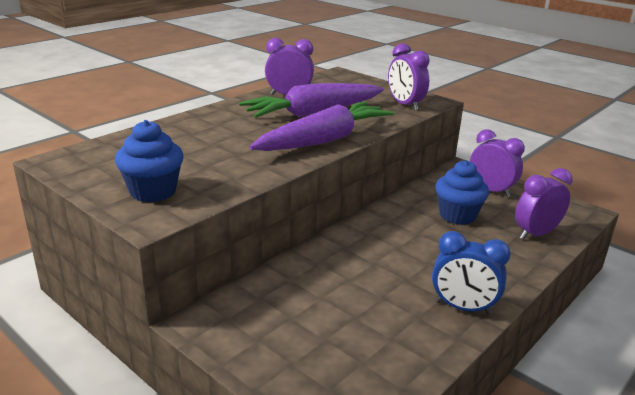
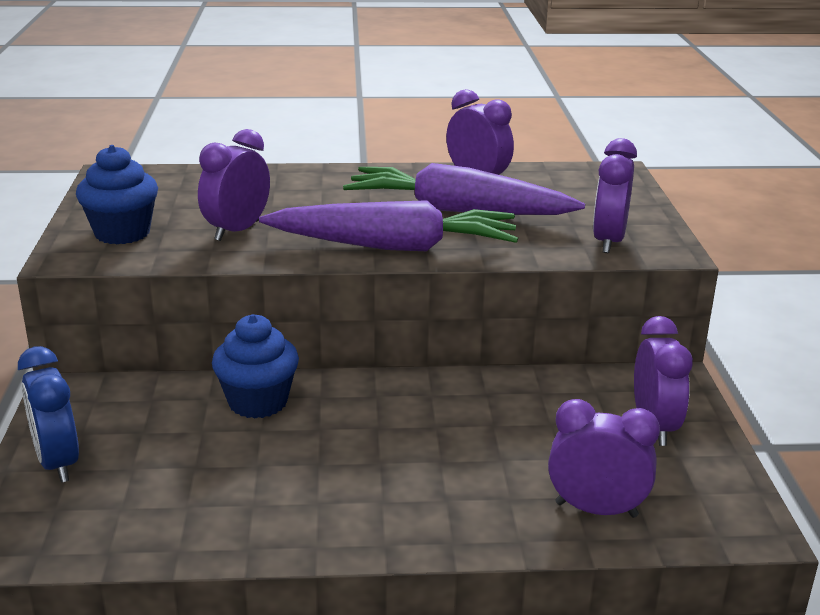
camera: 45 degrees right, 0 degrees up
(224, 163) = (237, 231): none -> purple clock
(457, 216) = (531, 432): blue cupcake -> blue cupcake (258, 402)
(463, 308) = (316, 526): blue clock -> blue clock (58, 463)

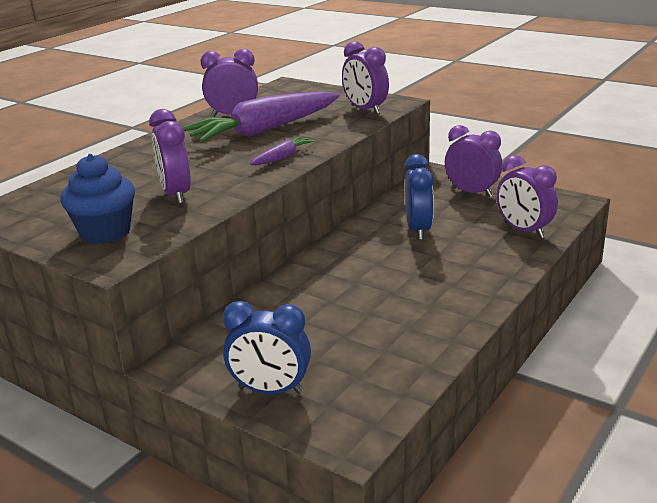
camera: 50 degrees left, 0 degrees up
(258, 402) = (298, 293): blue cupcake -> none
(394, 246) = (282, 157): purple carrot -> purple carrot, size x0.43
(493, 424) = (418, 230): none -> blue clock
(596, 510) = (524, 230): purple clock -> purple clock turned 90 degrees counterclockwise

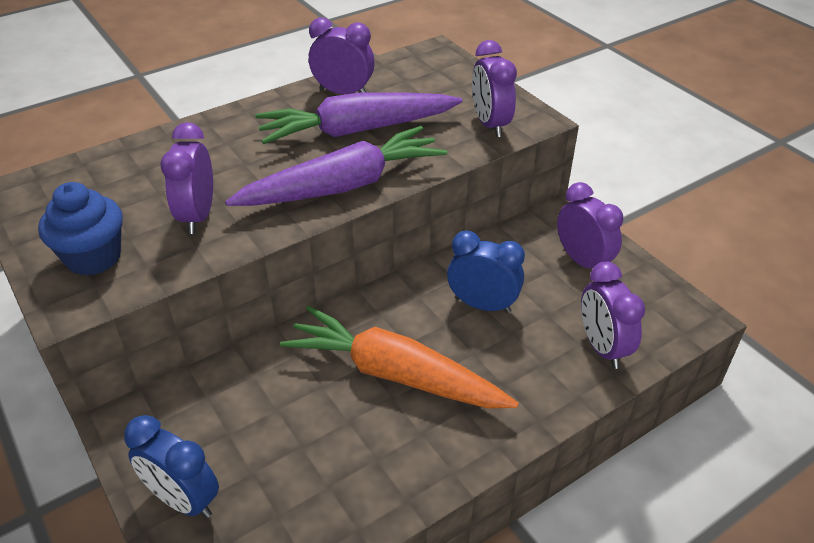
camera: 20 degrees right, 15 degrees up
(282, 157) = (343, 186): purple carrot -> purple carrot, size x2.31
(383, 280) = (395, 374): none -> orange carrot
(418, 230) = (482, 305): blue clock -> blue clock turned 90 degrees counterclockwise

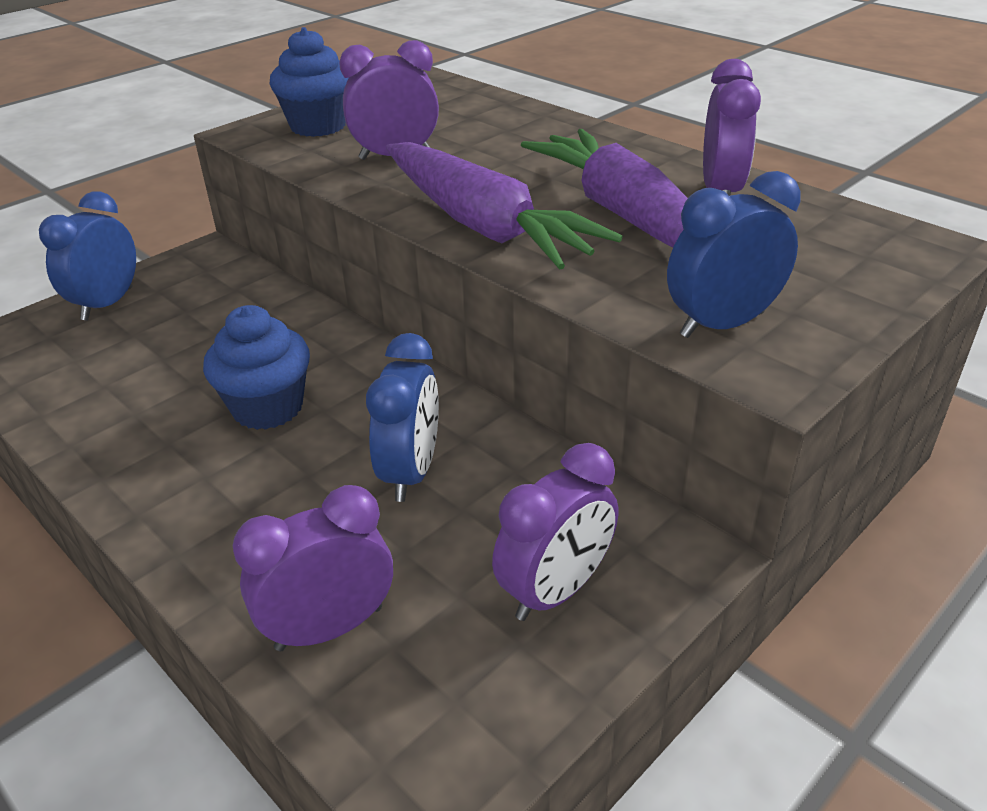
camera: 80 degrees right, 5 degrees down
(395, 374) = (268, 407): orange carrot -> blue cupcake
(490, 124) = (722, 324): purple clock -> blue clock

